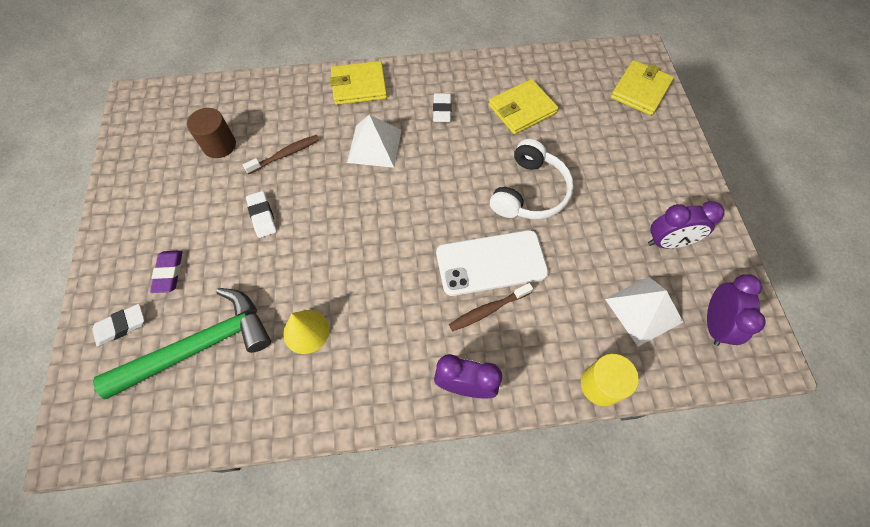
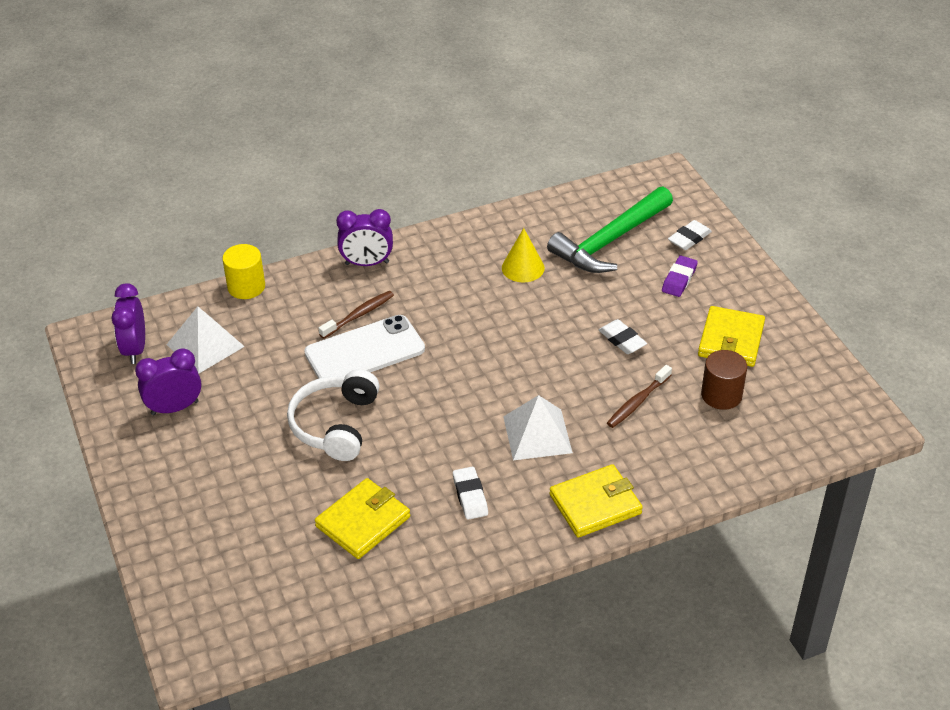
camera: 165 degrees right, 20 degrees down
(169, 273) = (679, 279): purple eraser -> purple eraser turned 45 degrees clockwise
(640, 90) = (197, 588): yellow wallet -> yellow wallet (731, 340)

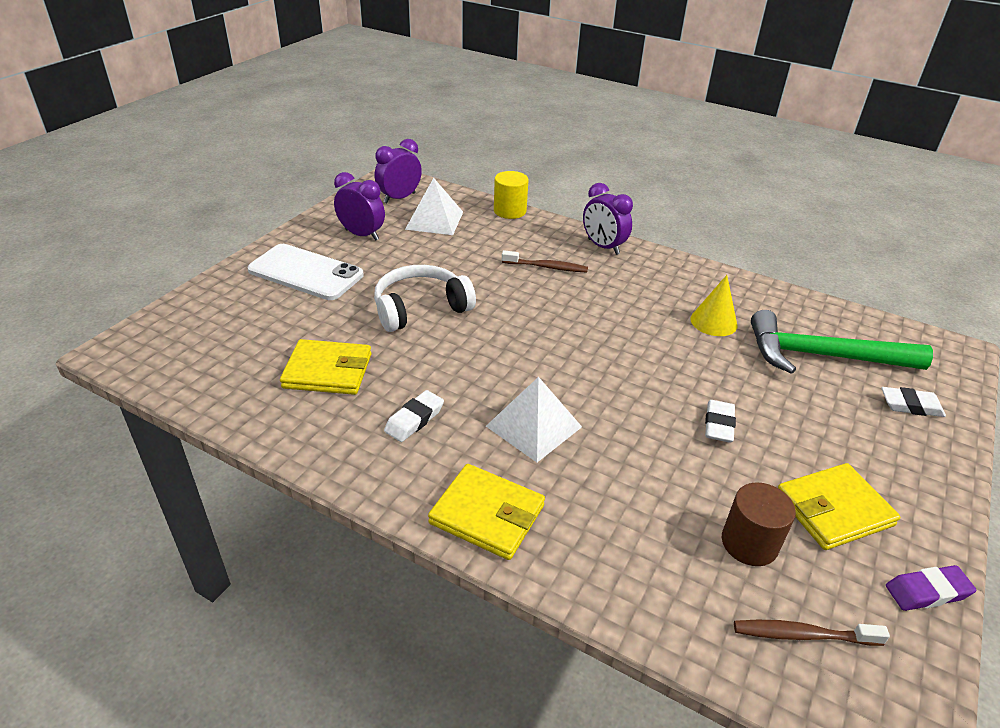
camera: 50 degrees right, 5 degrees down
(364, 351) = (513, 287): white phone -> white phone (306, 272)
(637, 402) = (656, 477): brown toothbrush -> brown toothbrush (802, 635)
(679, 279) = (850, 425): purple eraser -> purple eraser (927, 591)

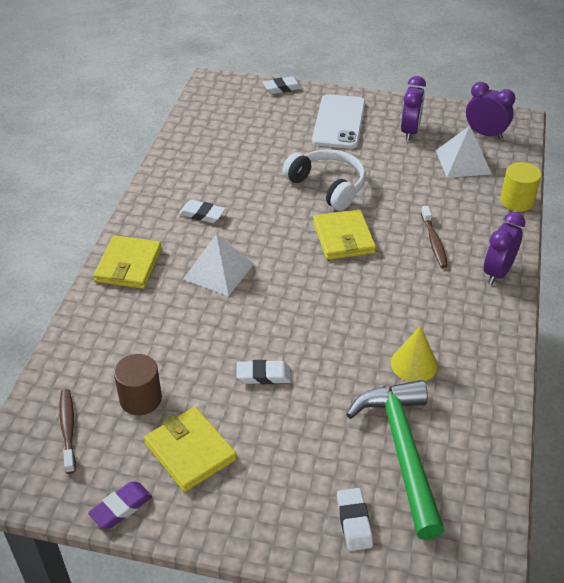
camera: 75 degrees right, 5 degrees up
(195, 296) = (282, 88): none -> white eraser
(328, 371) = (233, 165): yellow wallet -> yellow wallet (343, 238)
(927, 591) = (121, 508): purple eraser -> purple eraser turned 75 degrees clockwise

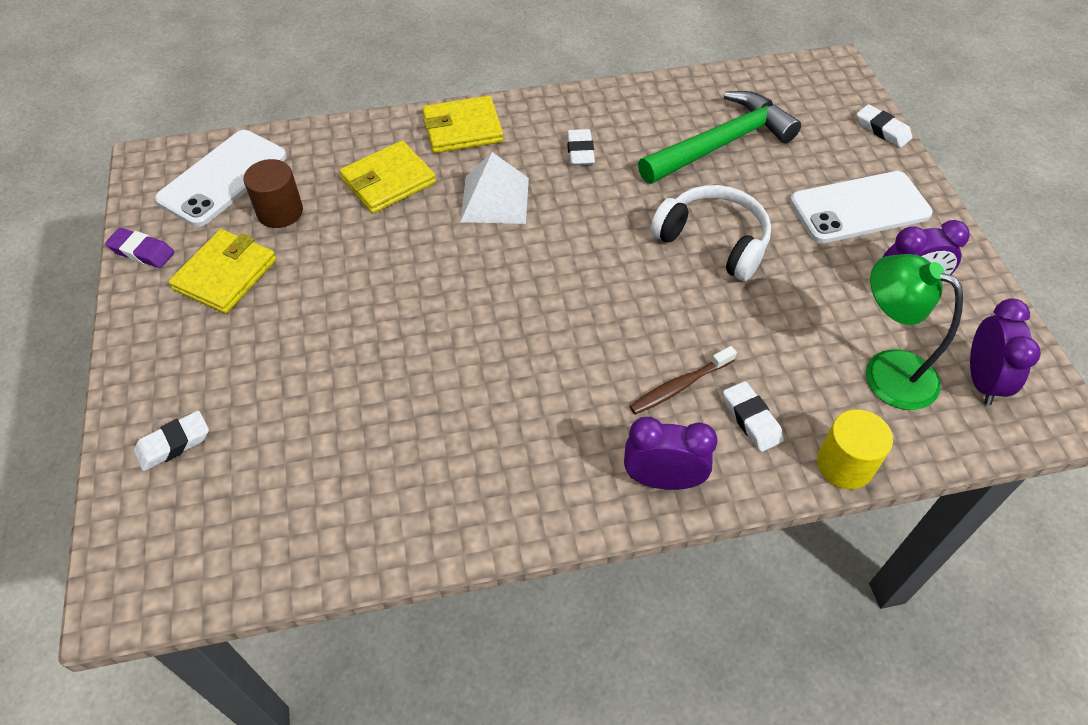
camera: 65 degrees right, 10 degrees up
(68, 429) = (223, 178): brown toothbrush -> white phone
(263, 375) = (353, 294): white eraser -> white eraser (751, 419)
(327, 186) = (713, 241): white headphones -> white headphones turned 75 degrees counterclockwise
(343, 238) = (624, 289): yellow wallet -> yellow wallet (388, 181)
(402, 450) = (290, 459): green hammer -> green hammer (721, 143)
(414, 364) = (435, 430): yellow cone -> none
(463, 162) = (886, 371): white pyramid -> green lamp

